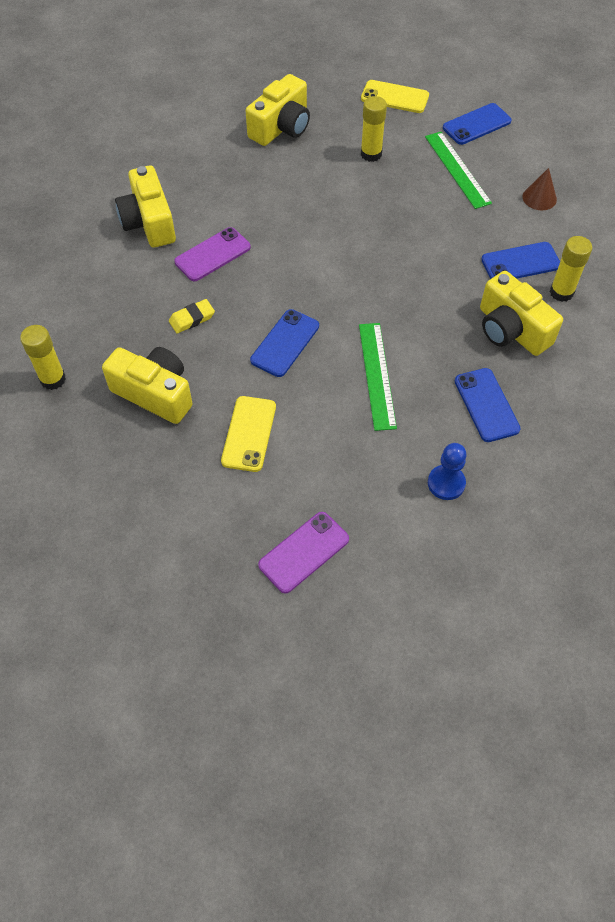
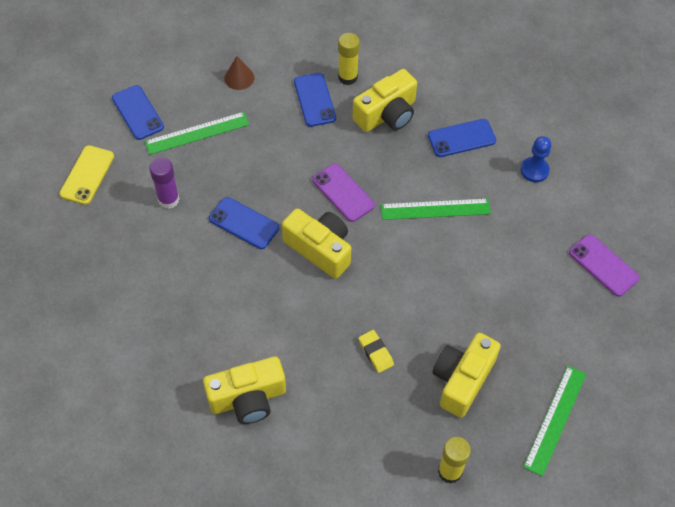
camera: 90 degrees left, 0 degrees up
(99, 480) = (555, 419): none -> green ruler
(212, 255) = (295, 337): purple phone -> purple phone (343, 193)
(249, 434) = (499, 304): yellow phone -> none
(281, 127) = (118, 277): yellow camera -> yellow camera (320, 249)
(285, 343) = (403, 276): blue phone -> blue phone (244, 223)
(371, 154) = (168, 200): yellow glue stick -> purple glue stick

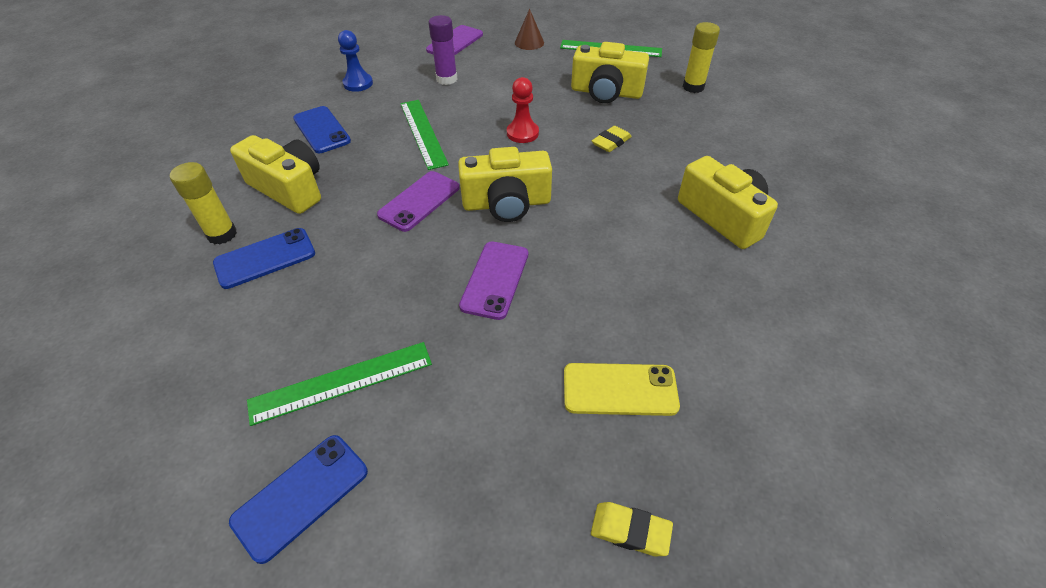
camera: 105 degrees left, 10 degrees down
(54, 242) = (630, 531): none -> yellow eraser
(87, 175) = (467, 533): yellow phone -> yellow phone (620, 389)
(168, 200) = (483, 379): purple glue stick -> purple glue stick (446, 79)
(197, 133) = (341, 382): green ruler -> green ruler turned 75 degrees counterclockwise
(239, 78) = (216, 358): brown cone -> brown cone (529, 42)
(244, 223) = (495, 279): blue phone -> purple phone
(320, 249) = (506, 203): yellow camera -> yellow camera turned 120 degrees counterclockwise
(412, 285) = (522, 133): none -> red pawn

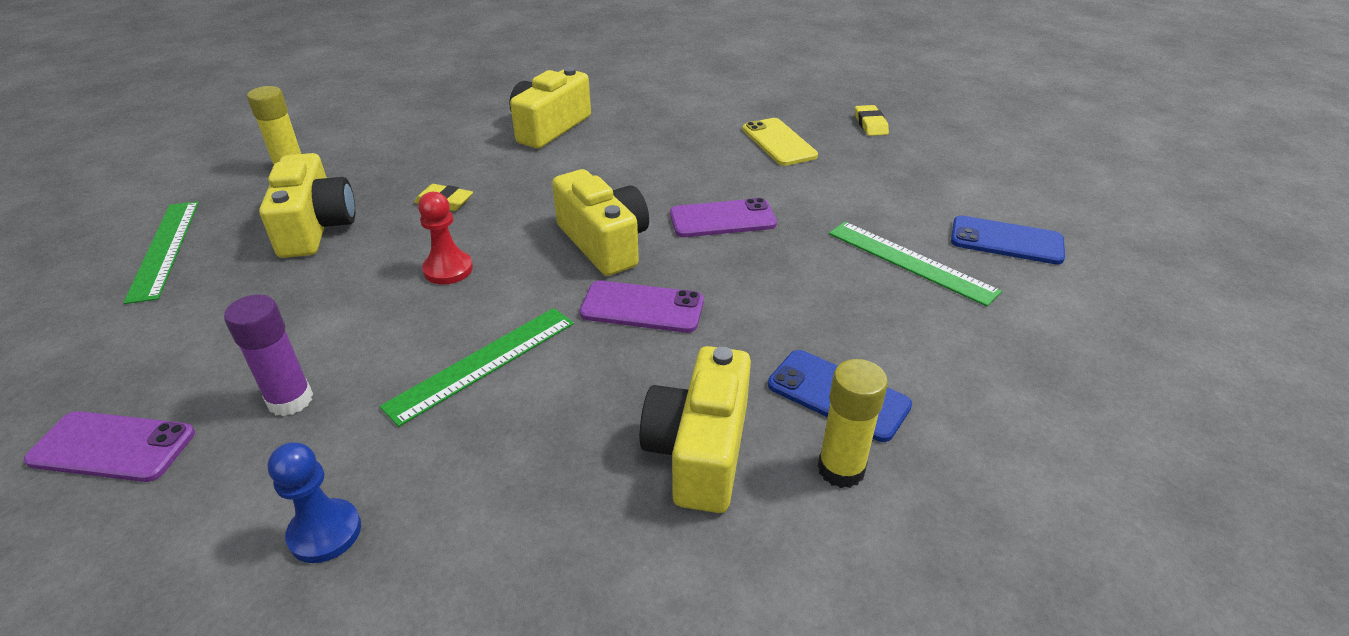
camera: 115 degrees left, 10 degrees down
(321, 130) = (522, 499): blue phone -> none
(529, 42) = (127, 341): brown cone -> none

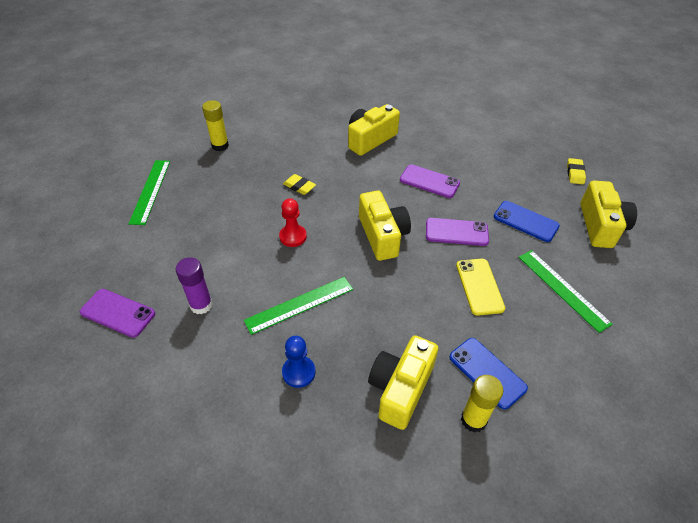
camera: 15 degrees right, 10 degrees up
(316, 227) = (228, 191): yellow camera -> yellow camera (600, 226)
(325, 532) = (208, 387): blue pawn -> blue pawn (298, 372)
(642, 307) = (393, 287): purple phone -> purple phone (429, 181)
(779, 142) = (509, 177): yellow phone -> yellow phone (479, 286)
(1006, 241) = (631, 286): blue phone -> blue phone (525, 221)

